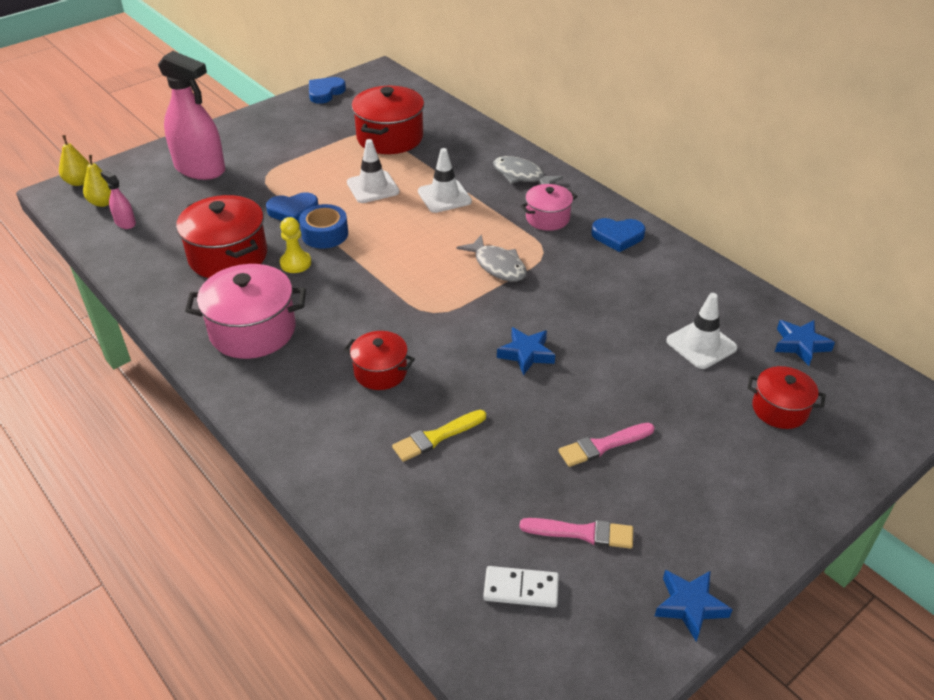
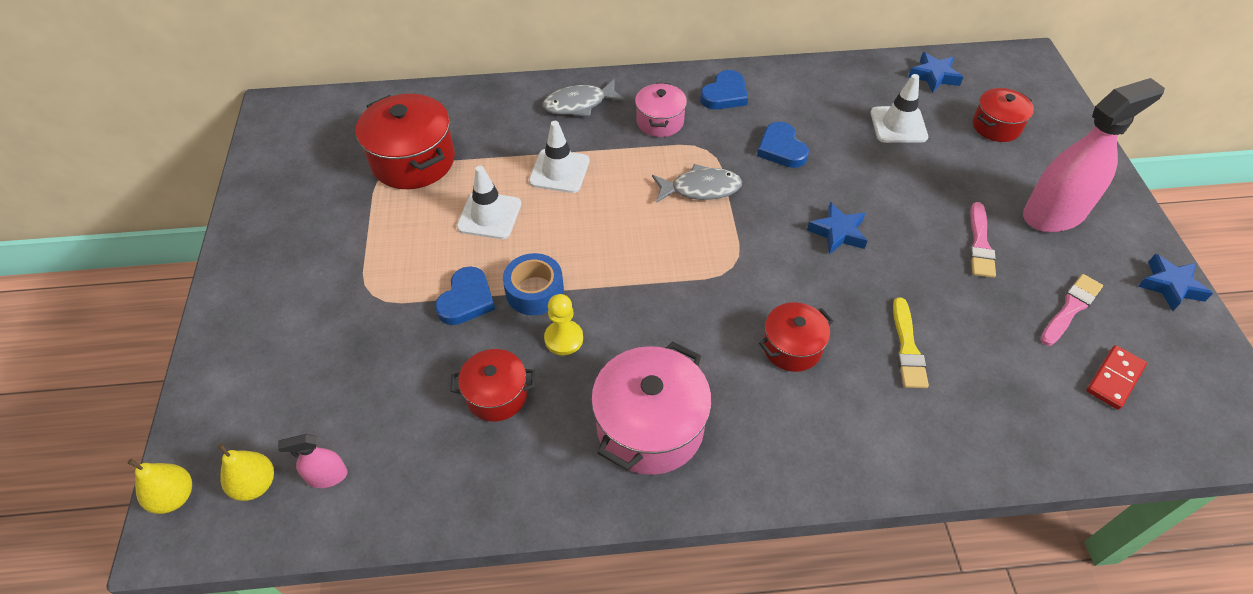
camera: 55 degrees left, 10 degrees up
(200, 169) = (289, 351): pink spray bottle -> pink spray bottle (1054, 214)
(228, 256) = (497, 395): red pot -> red pot, size x0.59
(325, 92) = (261, 169): blue heart -> blue heart (781, 149)
(521, 589) = (1114, 379): white domino -> red domino

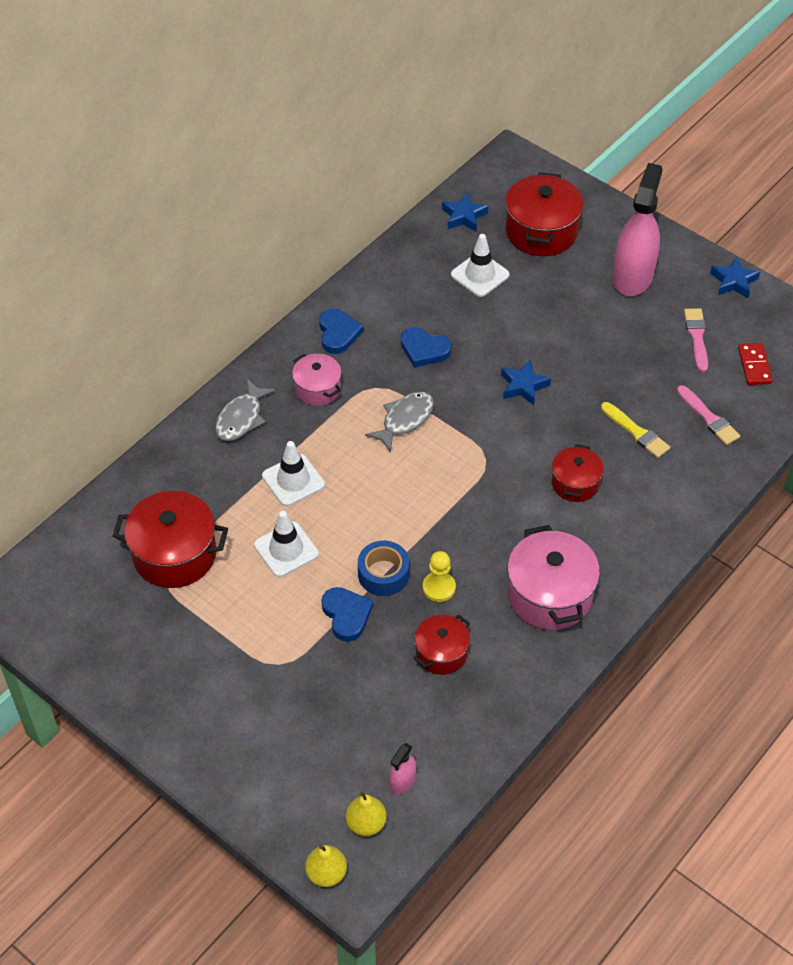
camera: 45 degrees left, 0 degrees up
(980, 244) = (611, 330): pink brush -> pink brush (709, 418)
(996, 126) = (541, 231): red pot -> red pot, size x1.69

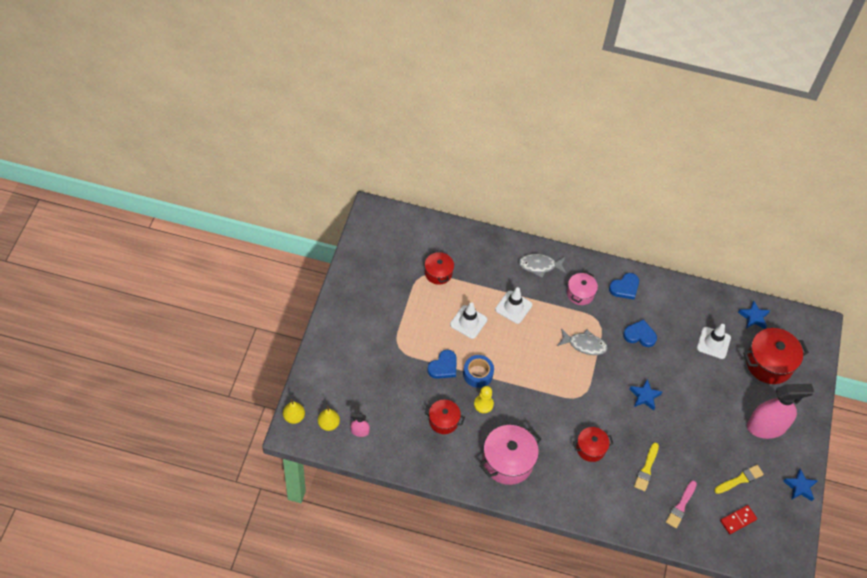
camera: 60 degrees right, 5 degrees up
(174, 554) = (438, 273): red pot -> red pot, size x0.59
(424, 349) = (639, 335): blue heart -> blue heart turned 105 degrees clockwise
(696, 337) = (740, 479): pink brush -> yellow brush

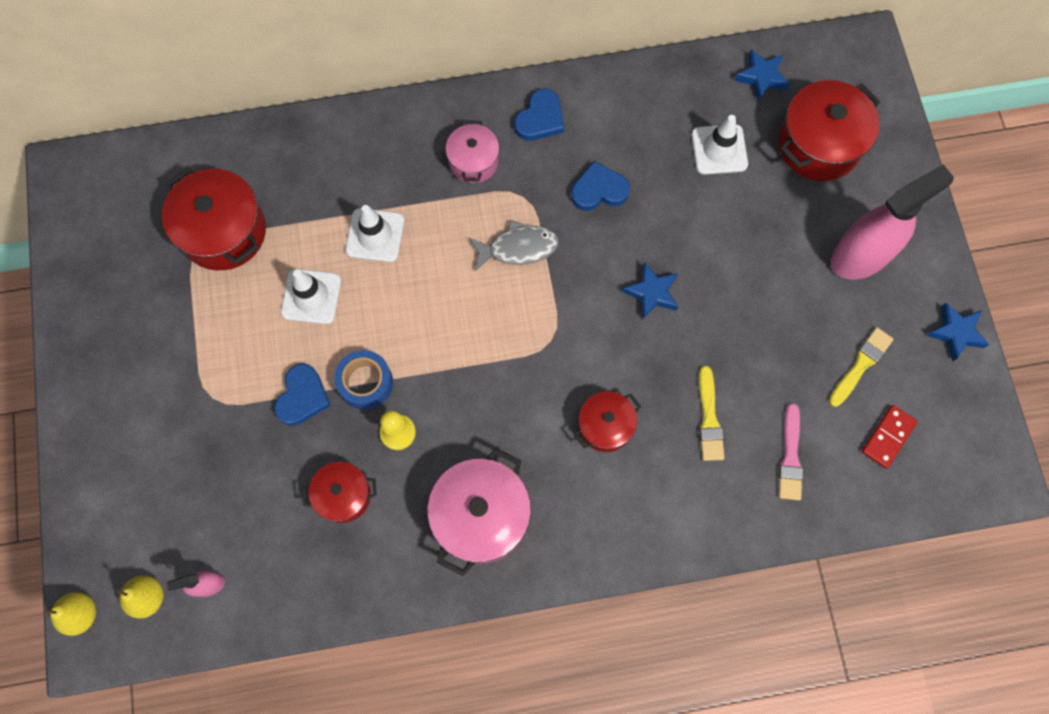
camera: 20 degrees left, 15 degrees up
(438, 273) = (224, 232): red pot -> red pot, size x1.69
(539, 266) = (387, 143): grey fish -> none

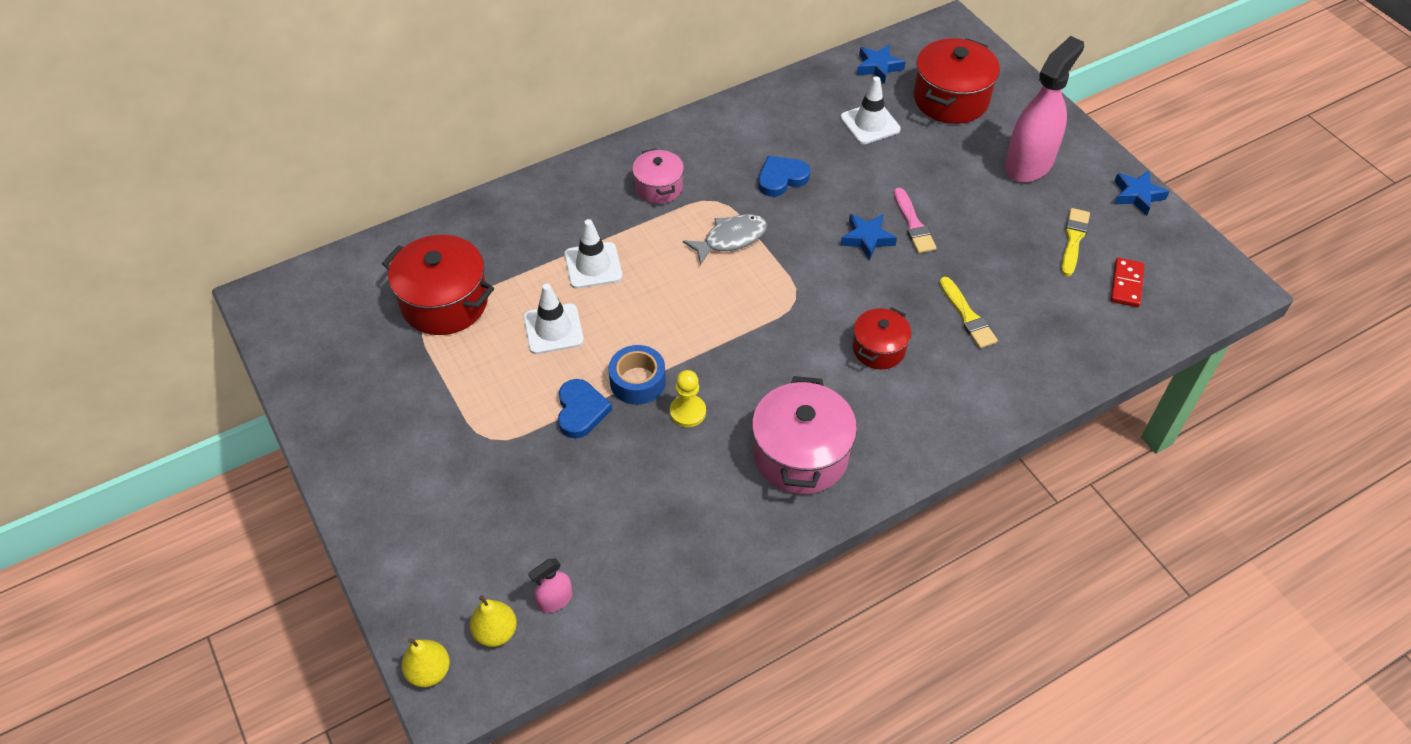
camera: 20 degrees left, 20 degrees down
(343, 495) = (659, 479): red pot -> none
(540, 119) = (703, 142): blue heart -> none
(790, 457) = (1053, 323): pink brush -> pink brush (913, 224)

